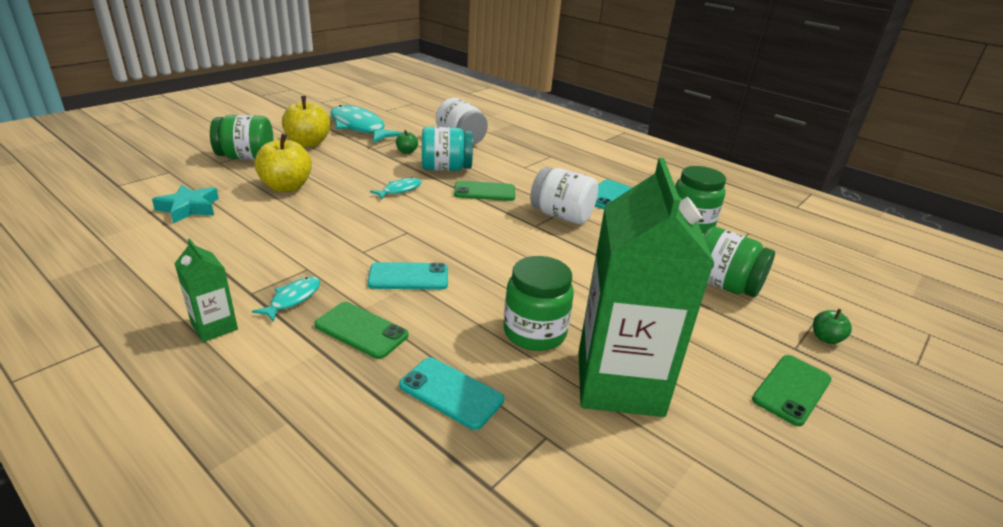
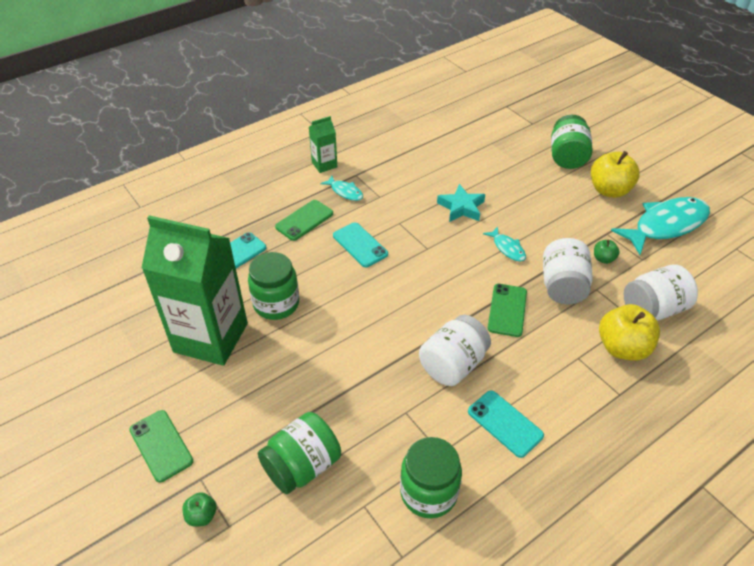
camera: 105 degrees right, 15 degrees up
(189, 208) = (470, 139): turquoise star -> turquoise star (461, 207)
(286, 187) = (509, 181): yellow apple -> yellow apple (622, 348)
(408, 277) = (360, 245): turquoise phone -> turquoise phone turned 45 degrees counterclockwise
(446, 168) = (562, 286): turquoise jar -> white jar

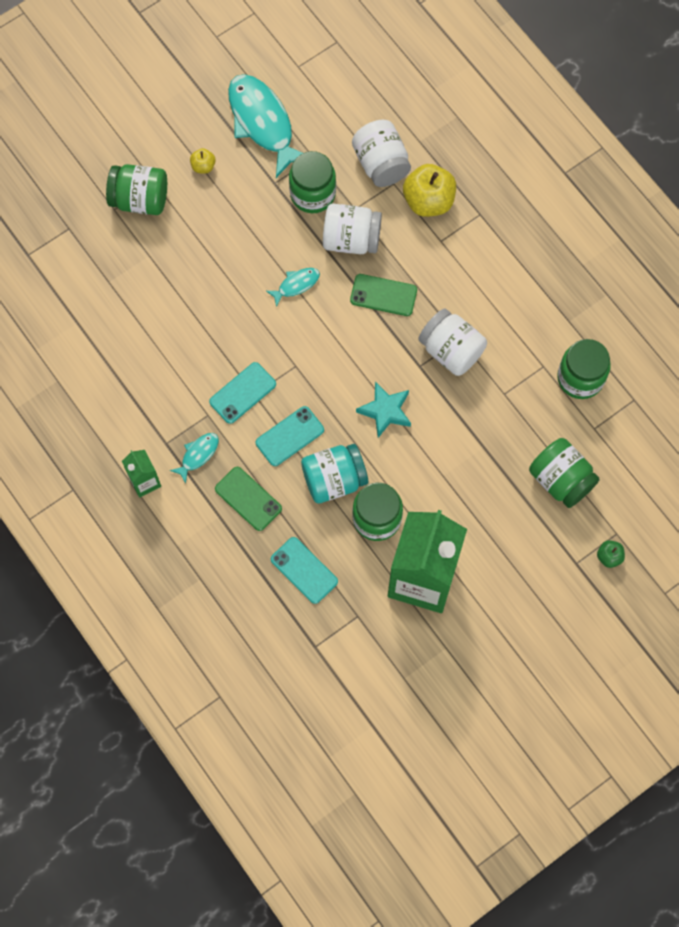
camera: 90 degrees left, 25 degrees up
(161, 445) = (546, 603): green phone -> none
(317, 274) = (334, 479): none -> turquoise jar
(461, 207) = (229, 326): turquoise star -> turquoise star (385, 411)
(505, 423) = (513, 312): turquoise phone -> turquoise phone (242, 393)
(603, 259) = (312, 194): green apple -> green jar
(609, 190) = (203, 166): yellow apple -> yellow apple, size x0.48

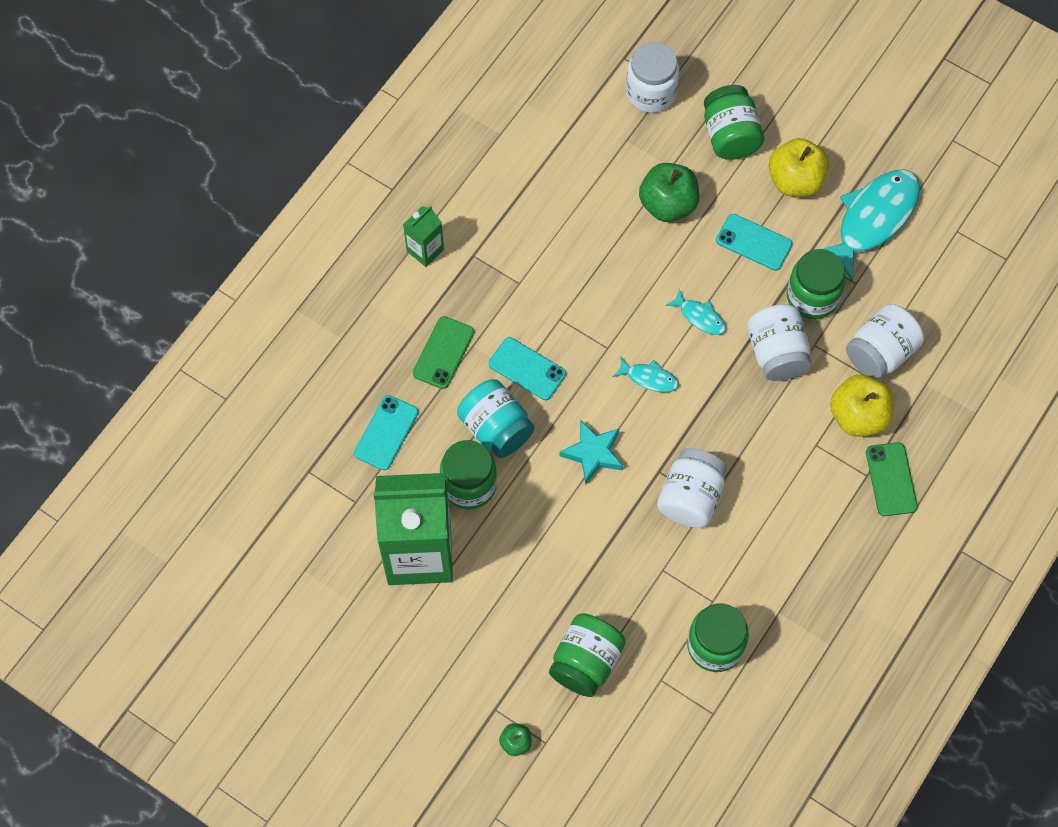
camera: 70 degrees right, 5 degrees down
(71, 246) = (650, 93): none -> white jar
(183, 271) = (668, 204): none -> green apple
(198, 455) = (472, 289): turquoise fish -> turquoise fish (649, 378)
(203, 166) = (795, 181): yellow apple -> yellow apple, size x2.07
(242, 393) = (556, 307): turquoise phone -> turquoise phone (753, 242)
(383, 295) = (725, 407): green phone -> green phone (891, 479)

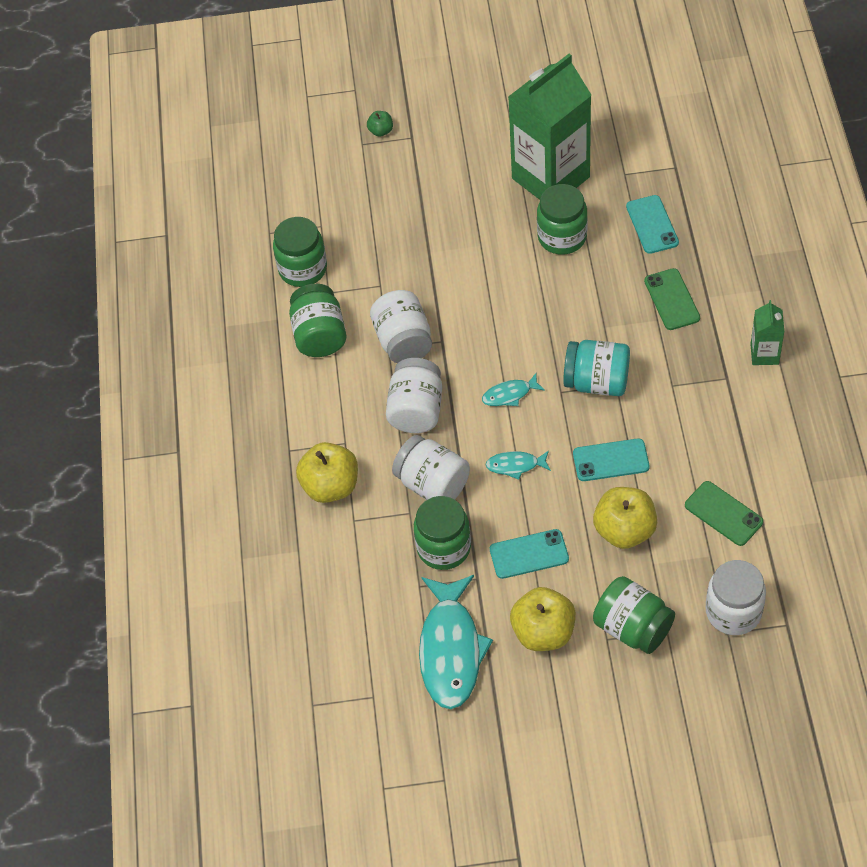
camera: 145 degrees right, 10 degrees down
(496, 428) = (582, 282): turquoise jar -> turquoise jar (597, 382)
(527, 369) = (602, 334): turquoise phone -> turquoise phone (611, 460)
(586, 662) = (379, 200): green jar -> green jar (319, 335)
(593, 453) = (499, 317): turquoise star -> none
(668, 204) = (624, 530): green apple -> yellow apple
(880, 353) = (353, 546): white jar -> white jar (416, 410)
(891, 479) = (269, 461): green phone -> green phone (723, 513)

